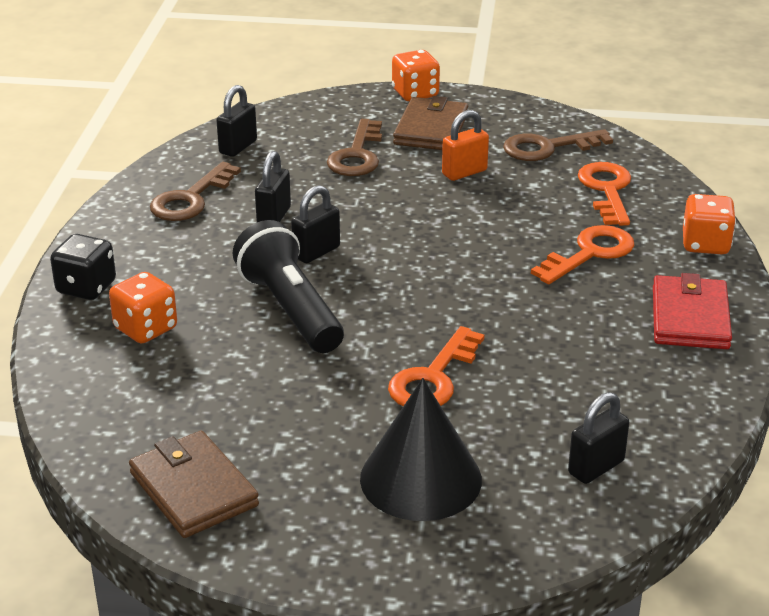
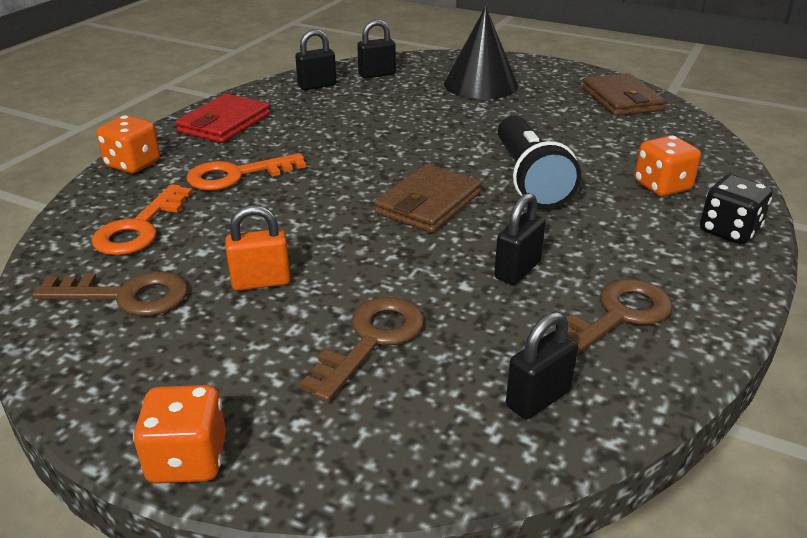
camera: 160 degrees left, 0 degrees up
(316, 252) = (485, 222): black padlock -> black padlock (317, 86)
(431, 129) = (236, 366): brown wallet -> brown wallet (428, 203)
(433, 378) = (440, 122): orange key -> none

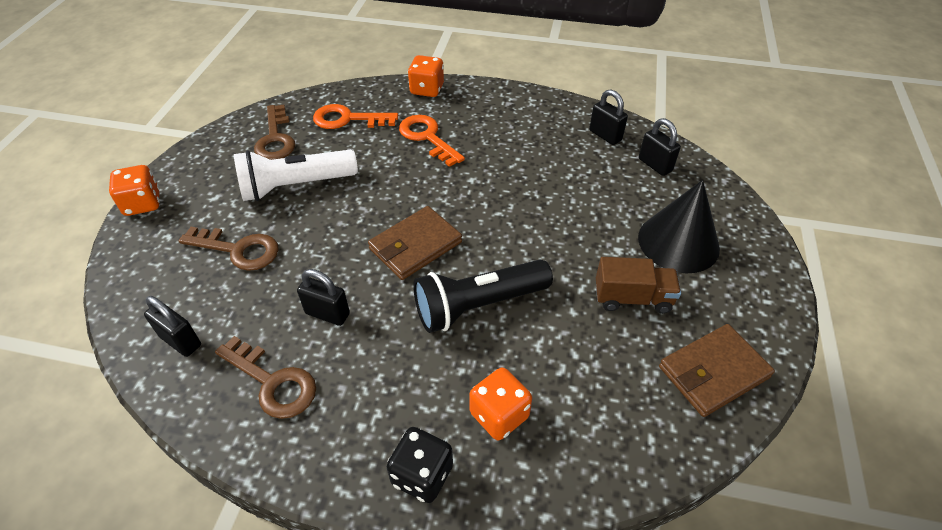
camera: 75 degrees right, 15 degrees up
(224, 123) = (506, 108): red wallet -> none
(261, 282) = (295, 186): orange padlock -> white flashlight
(428, 203) = (415, 246): brown wallet -> brown wallet turned 60 degrees counterclockwise
(539, 112) = (632, 298): none -> brown truck

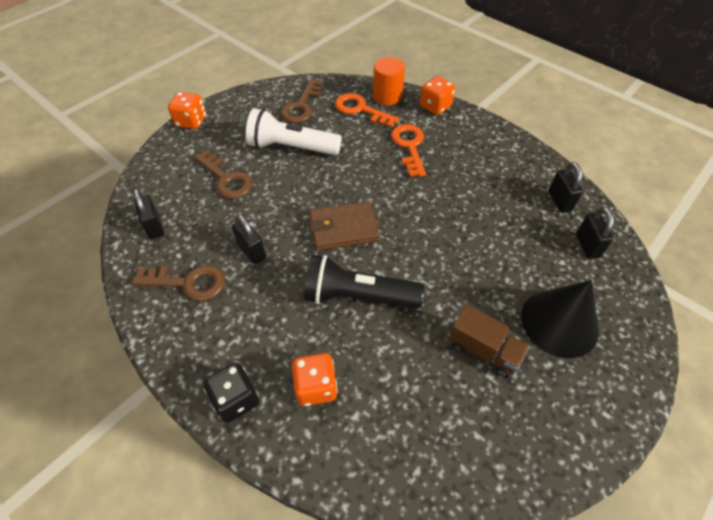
camera: 30 degrees right, 5 degrees up
(273, 382) = (188, 282): brown key -> brown key turned 60 degrees counterclockwise
(368, 96) = (387, 96): none -> orange cylinder
(713, 372) = (509, 448): brown wallet -> none

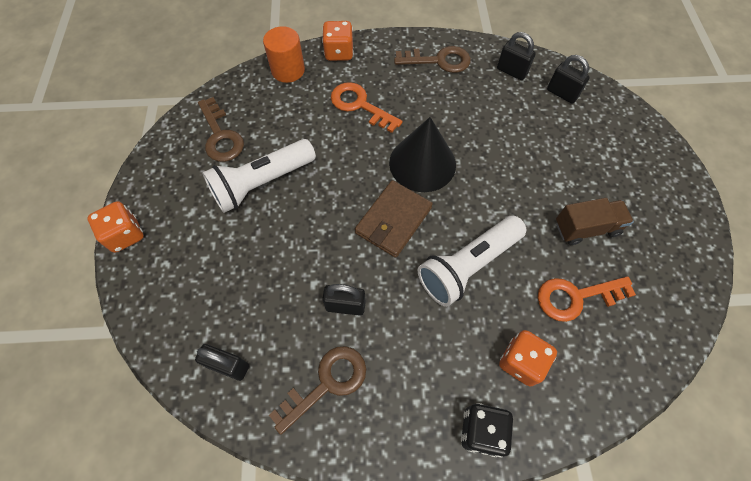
camera: 45 degrees left, 10 degrees up
(226, 179) = (238, 262): brown key -> brown key (439, 61)
(357, 296) = (468, 266): black flashlight -> white flashlight
(360, 109) = (279, 100): orange key -> orange key (576, 297)
(559, 322) = (604, 166): black cone -> black cone (422, 163)

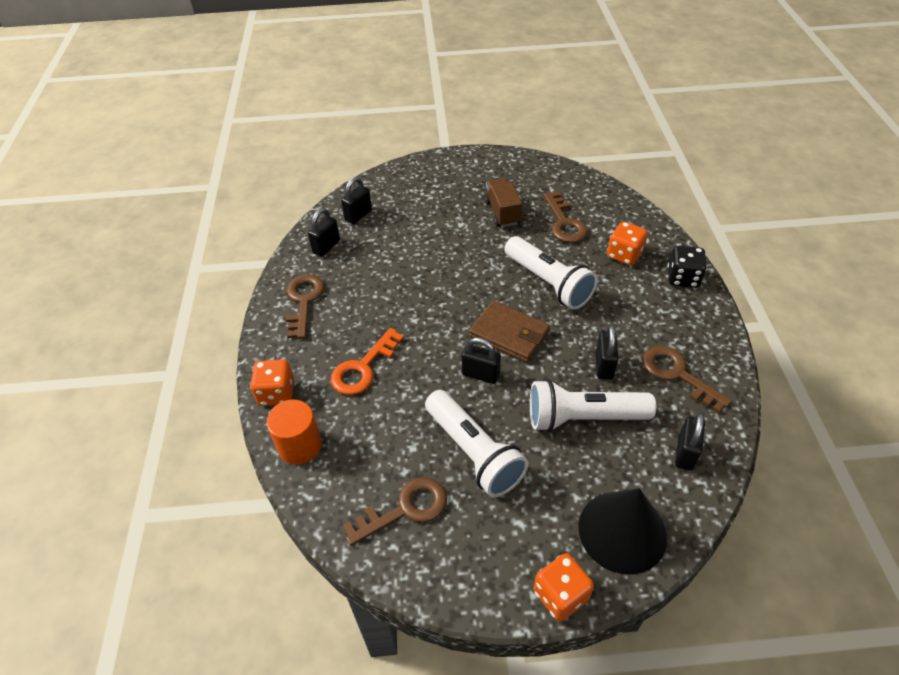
camera: 90 degrees left, 15 degrees down
(284, 276) = (583, 418): none -> white flashlight
(344, 192) = (480, 374): none -> black padlock
(422, 163) = (441, 314): black cone -> black cone (622, 531)
(576, 297) = (564, 223): orange key -> brown key

